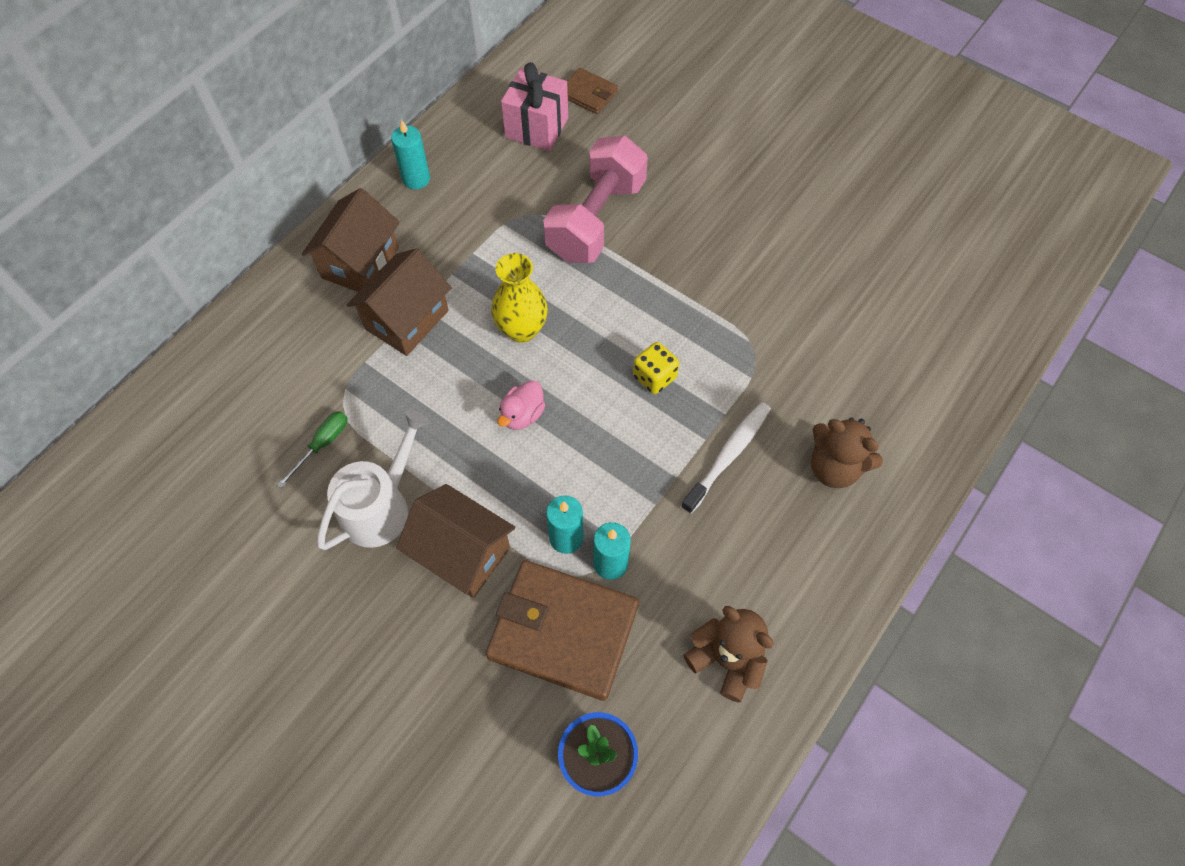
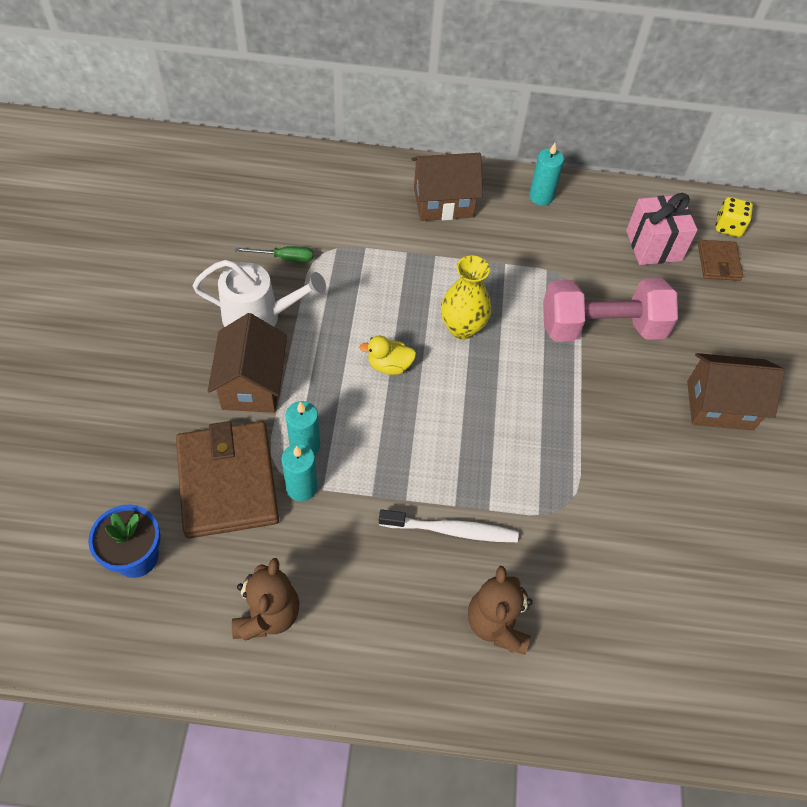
camera: 55 degrees right, 5 degrees down
(407, 320) = (417, 253): brown house -> brown house (720, 405)
(522, 415) = (389, 365): pink duck -> yellow duck
(654, 377) = (486, 440): yellow dice -> yellow dice (728, 227)

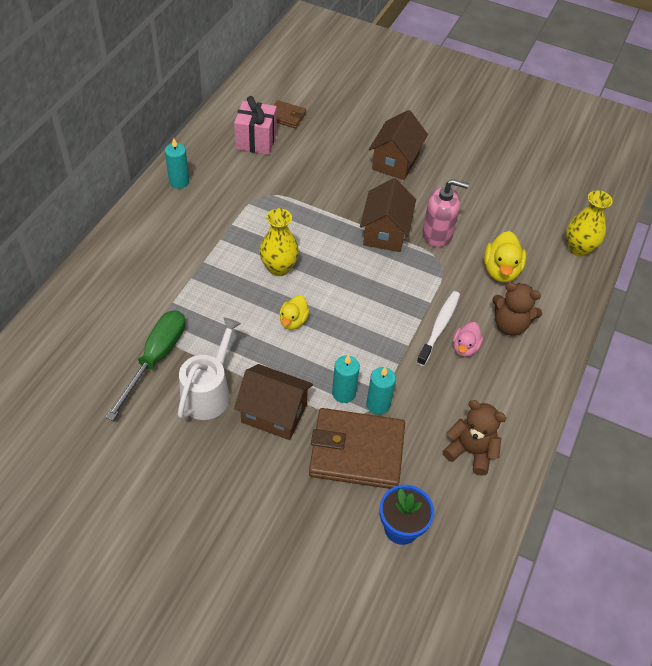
camera: 70 degrees left, 5 degrees down
(284, 258) = (155, 359): green screwdriver -> green screwdriver, size x1.95
(431, 571) = (465, 348): none -> pink duck
(443, 202) = (152, 239): brown house -> brown house (385, 232)
(592, 590) = (501, 271): none -> yellow duck
(601, 327) = (312, 193): pink dumbbell -> none
(615, 490) = (437, 234): none -> pink soap dispenser
(700, 700) = (578, 248): none -> yellow vase
(728, 227) = (259, 99): yellow dice -> none

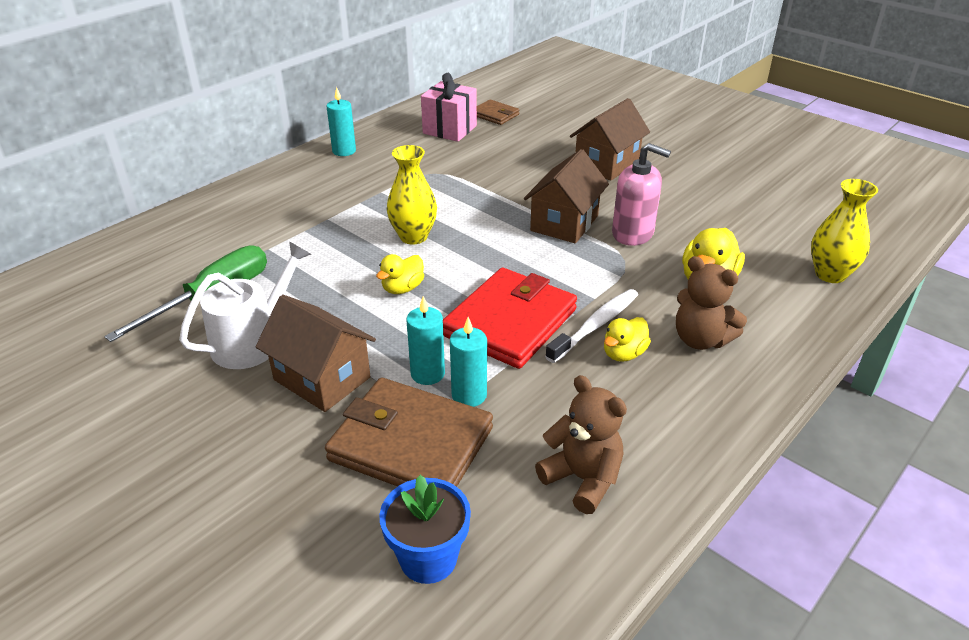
camera: 20 degrees right, 15 degrees down
(381, 336) = (510, 322): none -> red wallet
(465, 348) = (623, 354): pink duck -> yellow duck

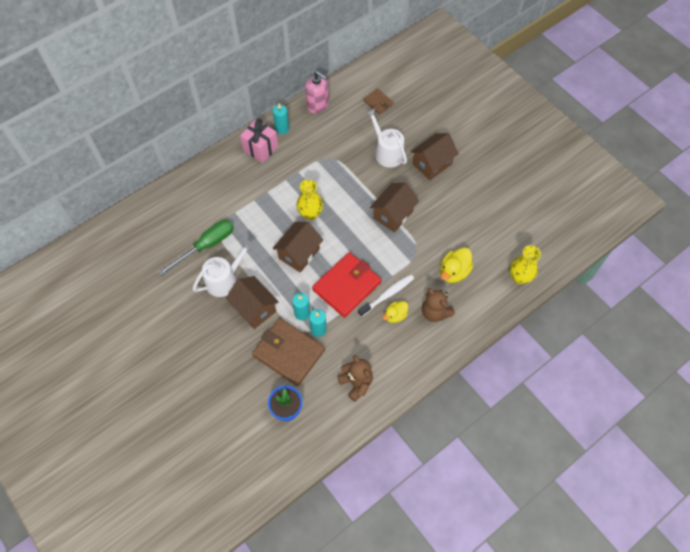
camera: 10 degrees right, 25 degrees up
(402, 288) = (299, 253): yellow duck -> brown house
(449, 130) = (347, 115): pink gift -> pink gift (260, 148)
(527, 159) = (387, 152): none -> white watering can
(633, 233) = (427, 229): pink soap dispenser -> pink soap dispenser (318, 105)

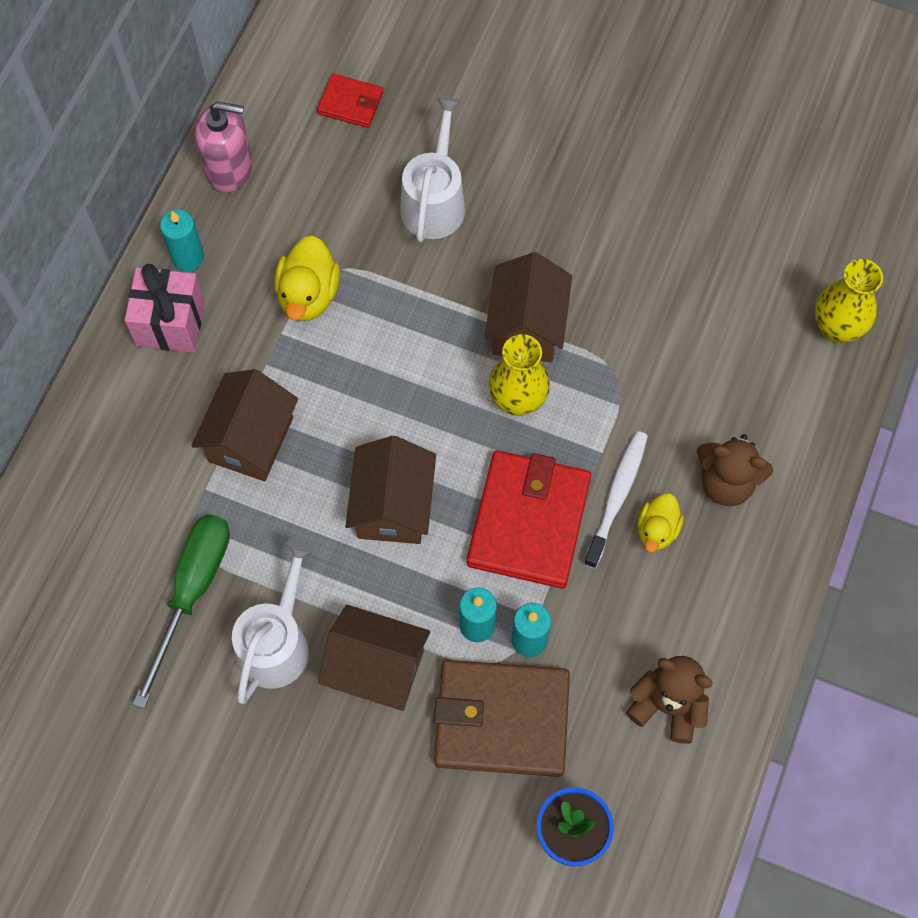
camera: 30 degrees left, 5 degrees up
(310, 214) = (363, 410): yellow vase -> yellow vase (517, 400)
(378, 102) = (350, 103): brown wallet -> red wallet
(387, 152) = (434, 201): white watering can -> white watering can turned 75 degrees clockwise
(432, 164) = (537, 182): brown house -> brown house (251, 439)
(454, 272) = (712, 382): yellow duck -> yellow duck (308, 295)

